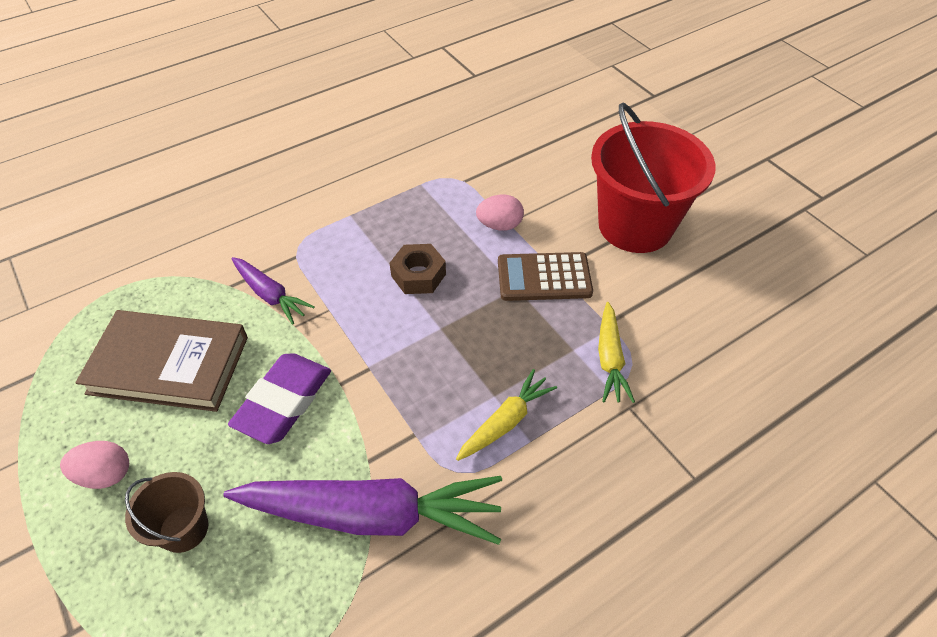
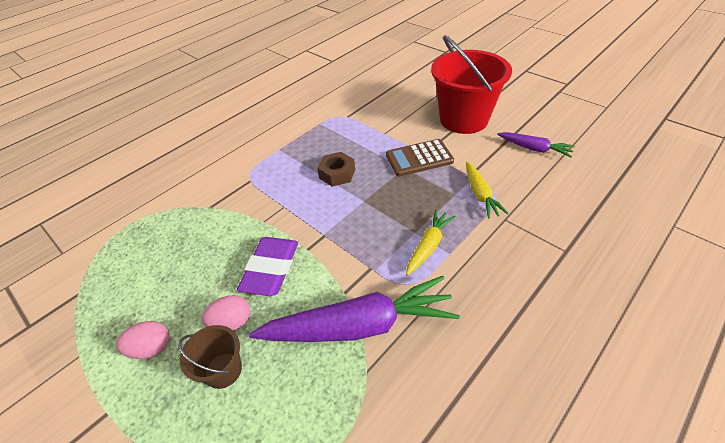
camera: 10 degrees left, 5 degrees down
(169, 365) = (179, 265): brown book -> none
(270, 295) = (240, 206): purple carrot -> purple carrot (534, 149)
(499, 225) = (379, 136): pink egg -> pink egg (232, 322)

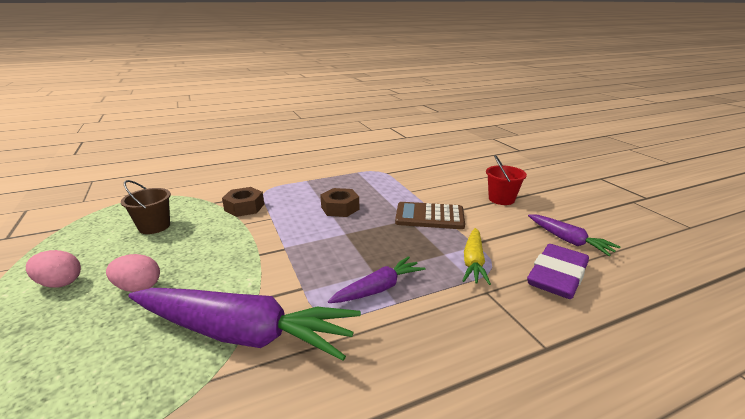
camera: 20 degrees right, 20 degrees down
(223, 370) = (89, 322): brown bucket -> brown bucket (154, 226)
(247, 202) = (244, 207): none -> brown nut
(271, 269) = (213, 259): purple eraser -> purple eraser (557, 276)
(428, 246) = (379, 288): yellow carrot -> purple carrot
(463, 119) = (501, 199): red bucket -> red bucket, size x0.47

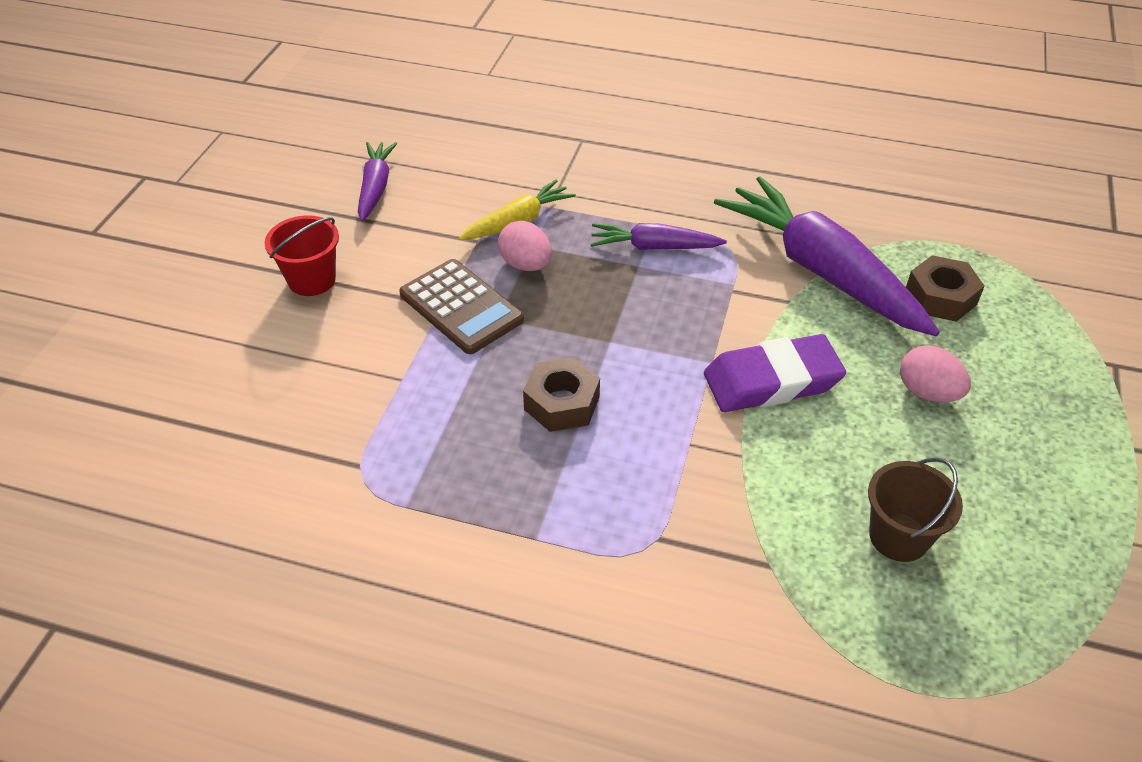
camera: 140 degrees left, 20 degrees up
(60, 283) = (1038, 459): pink egg -> pink egg (526, 265)
(244, 207) = (718, 506): brown nut -> brown nut (940, 297)
(557, 276) = (468, 169): purple eraser -> purple eraser (772, 381)

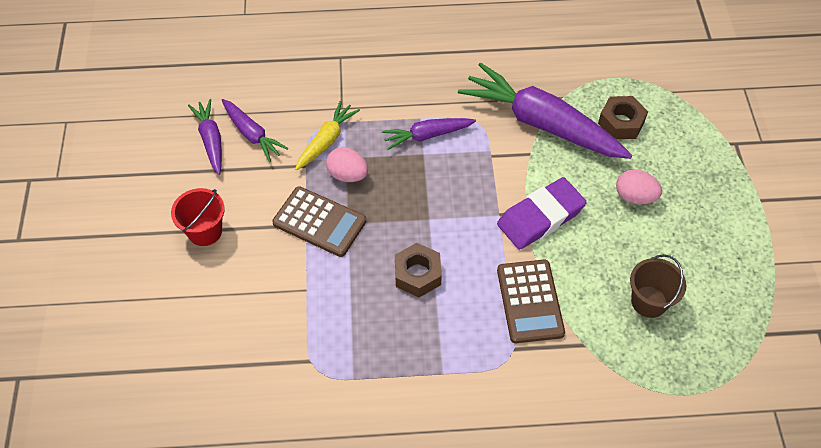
camera: 20 degrees left, 10 degrees up
(429, 193) = (252, 134): none -> purple carrot
(709, 483) = (530, 301): none -> brown calculator

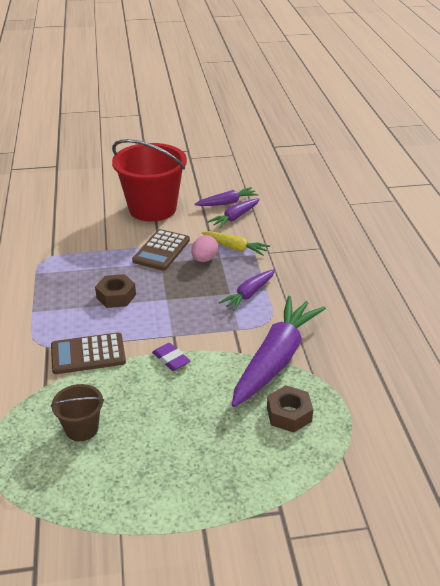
camera: 85 degrees right, 20 degrees down
(205, 231) = (152, 208): red bucket -> red bucket, size x2.11
(427, 136) = (249, 294): purple carrot -> purple carrot turned 120 degrees counterclockwise
(540, 217) = (171, 359): purple eraser -> purple eraser, size x0.56
(635, 197) = (198, 422): pink egg -> none

